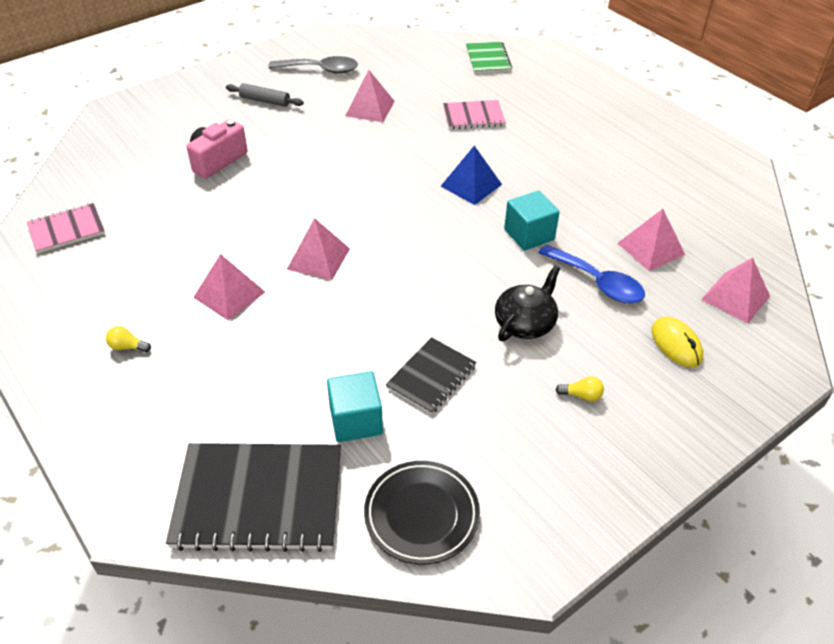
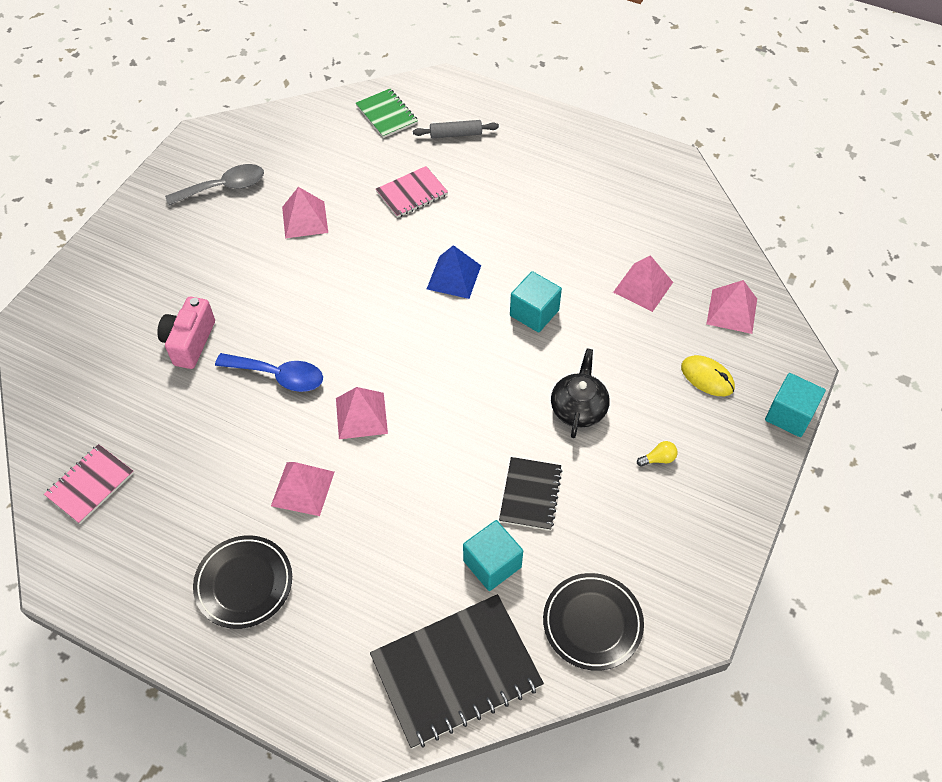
camera: 25 degrees left, 10 degrees up
(127, 347) = (244, 583): yellow light bulb -> black plate
(265, 101) = (191, 249): grey rolling pin -> grey rolling pin (456, 134)
(597, 282) = (616, 341): blue spoon -> blue spoon (278, 376)
(752, 409) = (789, 415): none -> turquoise cube

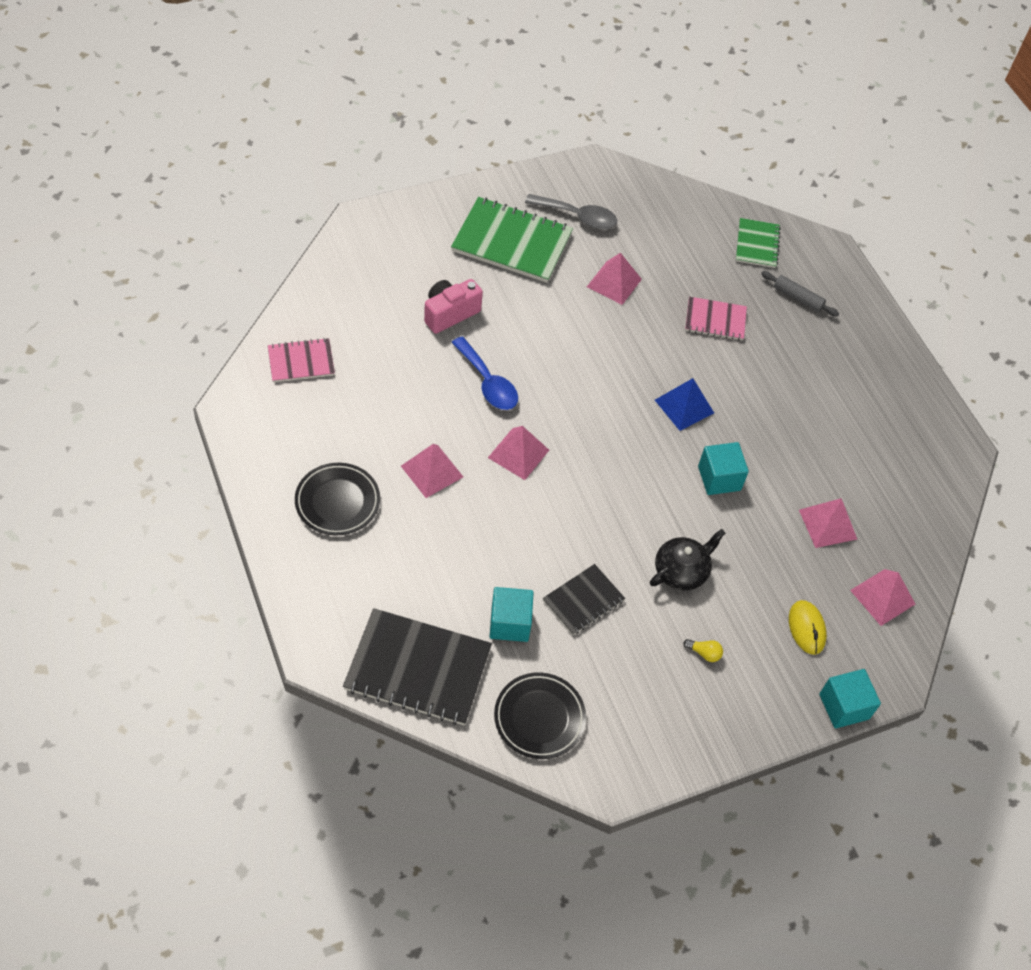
camera: 35 degrees right, 0 degrees up
(187, 245) = (512, 242): none -> green notebook

